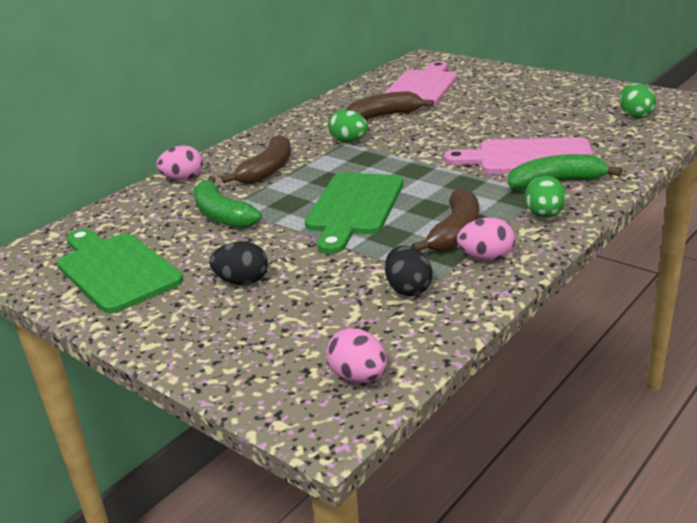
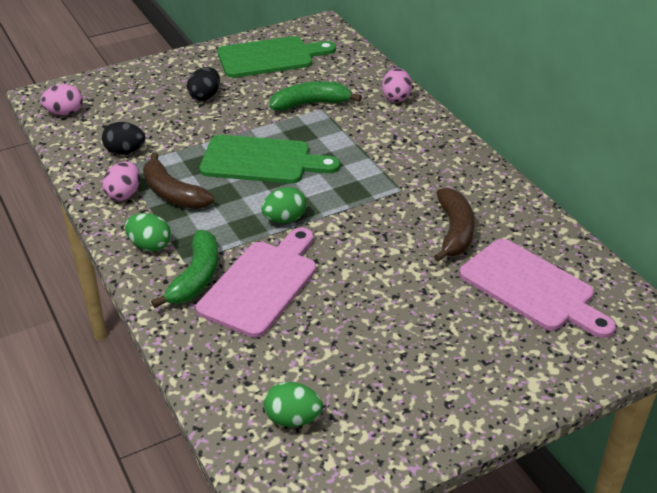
camera: 110 degrees right, 10 degrees up
(268, 170) = (375, 137): brown banana -> none
(349, 141) = (403, 193): green egg -> green egg (284, 219)
(354, 207) = (262, 161): green cutting board -> green cutting board turned 150 degrees clockwise

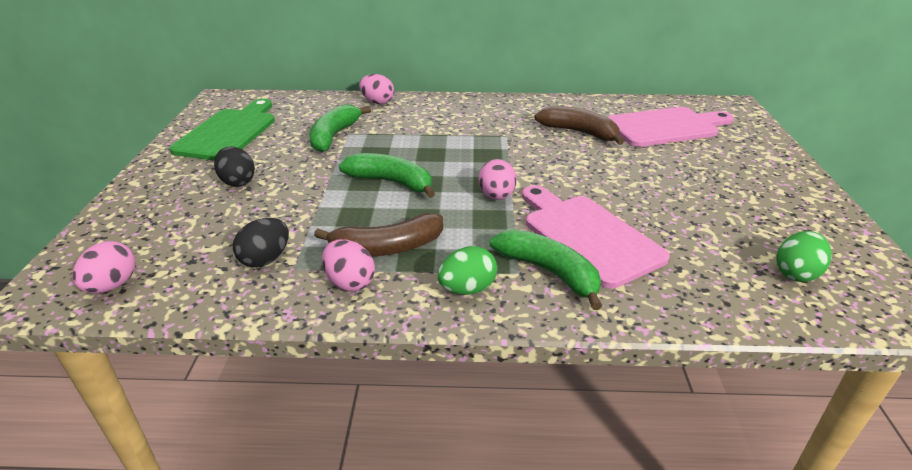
camera: 60 degrees left, 5 degrees down
(262, 161) = (391, 182): green cutting board -> green banana
(284, 219) = (496, 196): green egg -> pink egg

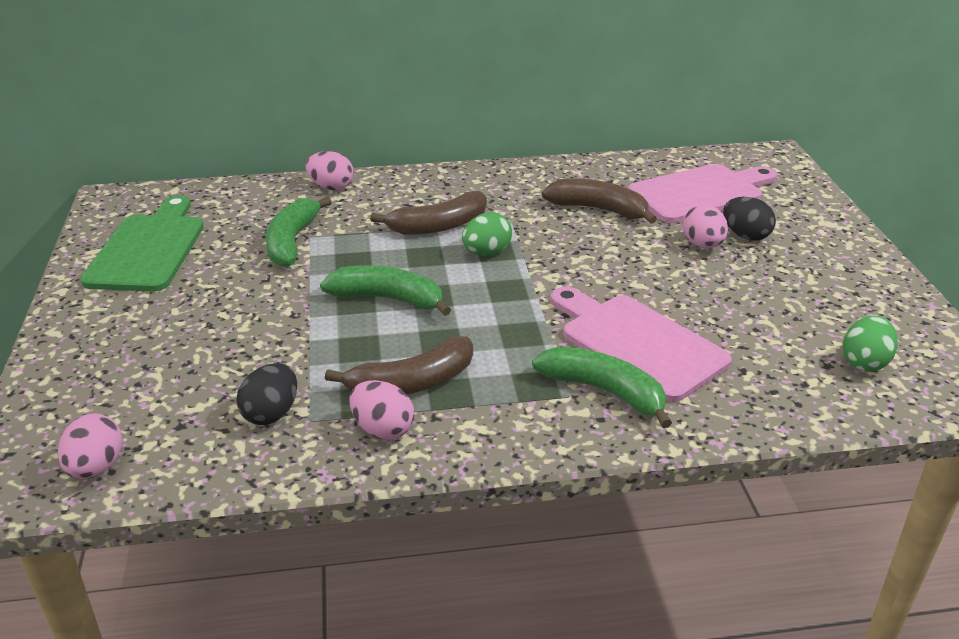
camera: 10 degrees left, 0 degrees up
(238, 182) = (192, 317): black egg -> black egg (745, 236)
(448, 134) = (438, 226): none -> brown banana
(467, 289) = (519, 421): green egg -> green egg (486, 252)
(496, 196) = (521, 305): pink egg -> pink egg (703, 245)

